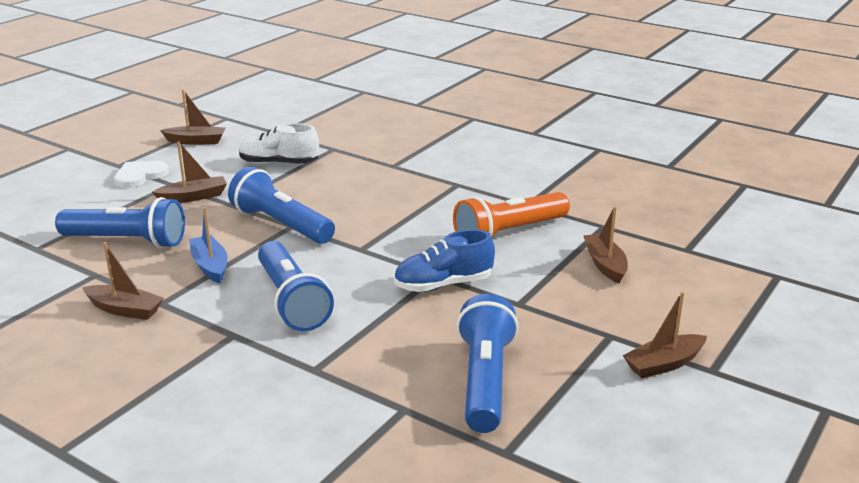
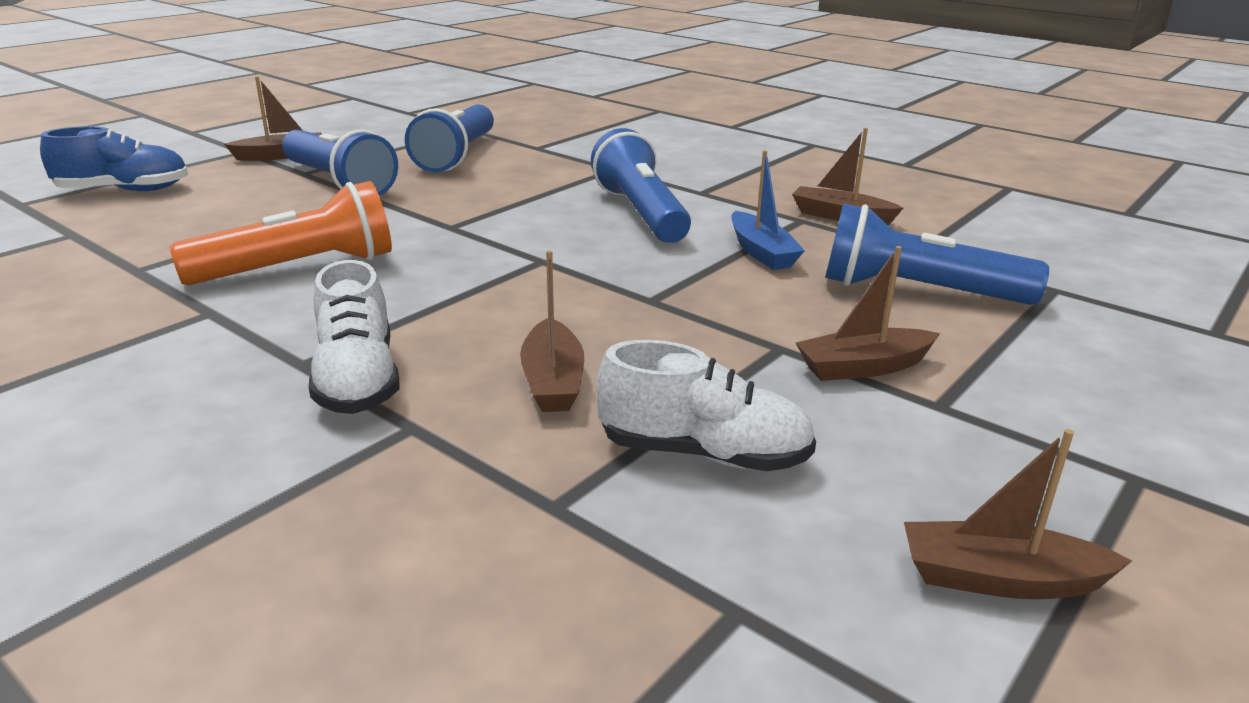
camera: 175 degrees left, 0 degrees up
(140, 175) = (1039, 436): white heart -> none
(281, 224) = (670, 302): blue flashlight -> blue flashlight (339, 183)
(427, 179) = (357, 380): none -> white shoe
(443, 285) = (447, 217): blue shoe -> blue shoe (124, 191)
(605, 265) = (214, 225): brown boat -> brown boat (553, 381)

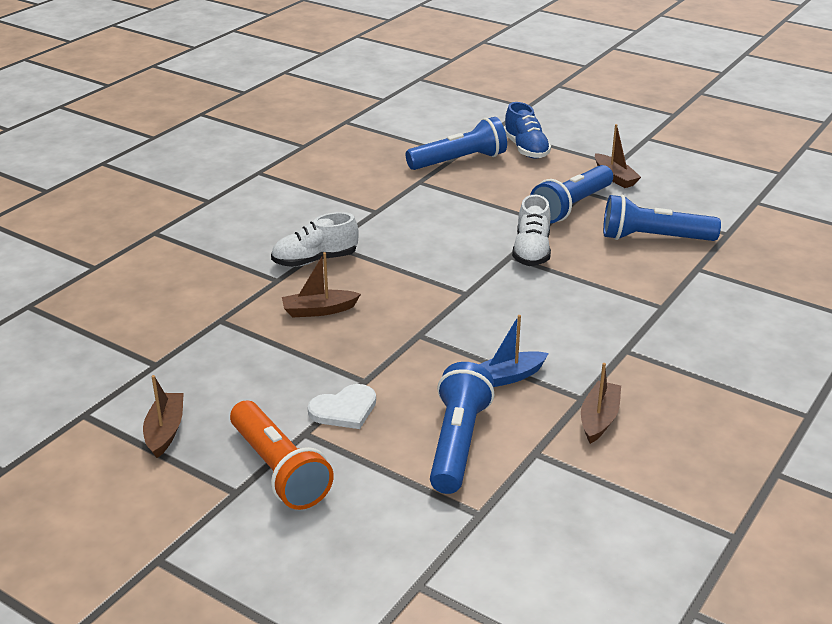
camera: 85 degrees right, 5 degrees up
(299, 268) = (432, 222): orange flashlight -> orange flashlight (279, 470)
(641, 213) = (565, 324): blue flashlight -> blue flashlight (459, 161)
(703, 454) = (257, 355): white shoe -> white shoe (531, 251)
(863, 367) = (344, 409): brown boat -> white heart

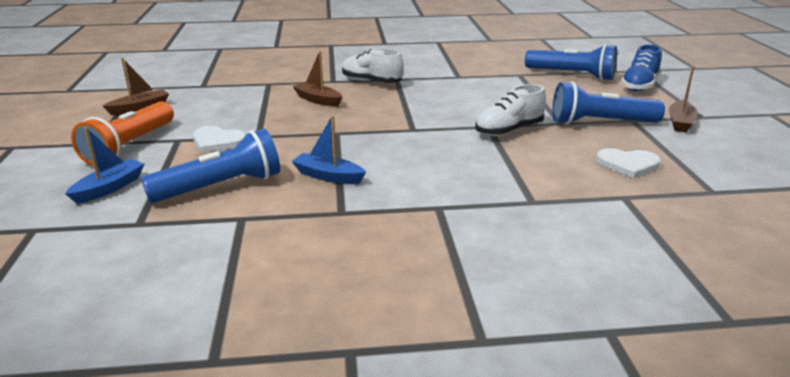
camera: 50 degrees right, 5 degrees down
(376, 512) = (109, 188): none -> blue boat
(599, 419) = (321, 229): brown boat -> none
(653, 238) = (628, 164): blue flashlight -> white heart

